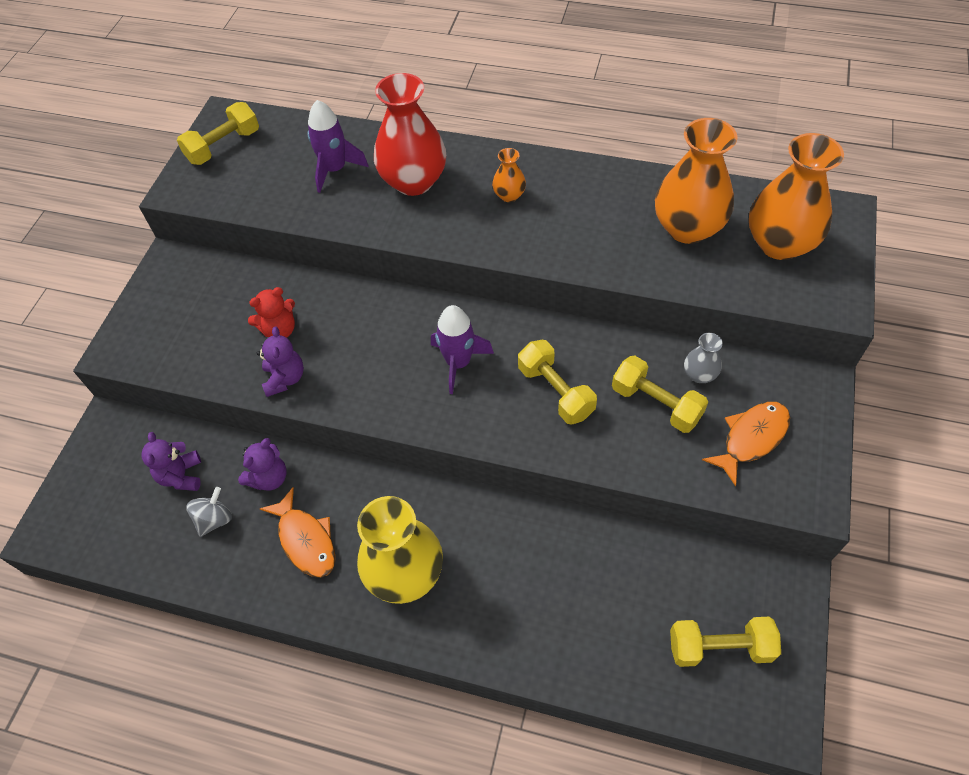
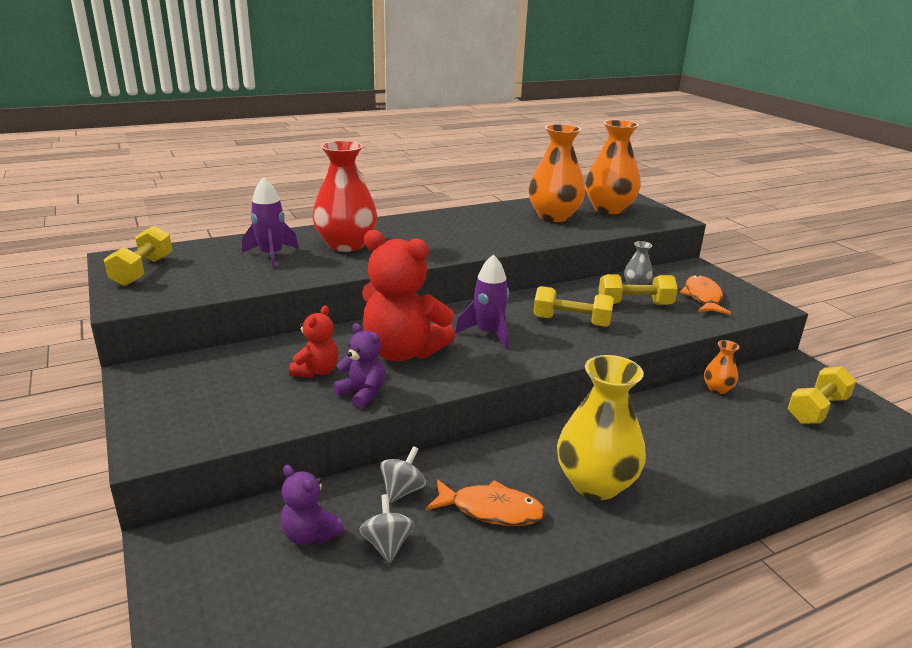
camera: 45 degrees left, 30 degrees down
(269, 478) = (402, 490): purple teddy bear -> grey spinning top
(363, 344) = (403, 352): none -> red teddy bear
(509, 195) = (426, 233): orange vase -> orange vase (717, 389)

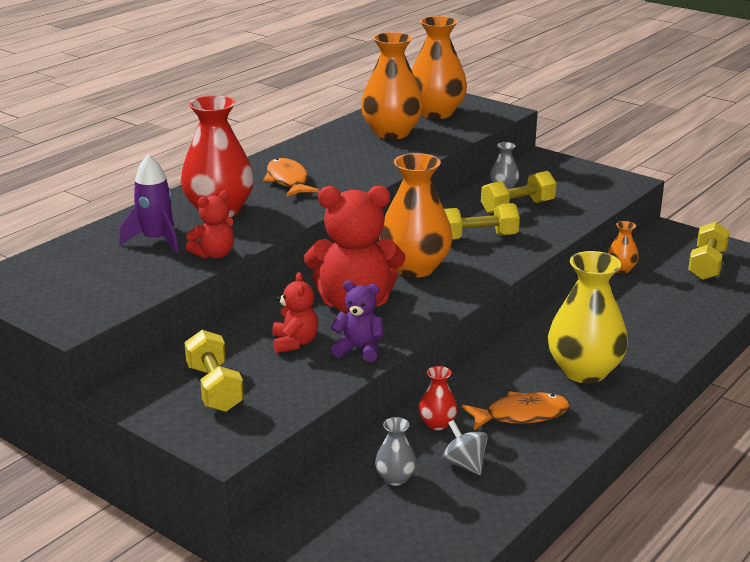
camera: 25 degrees left, 0 degrees up
(143, 271) = (39, 289): yellow dumbbell -> yellow dumbbell (215, 388)
(298, 276) = (214, 254): none -> red teddy bear
(310, 535) = (395, 478): purple teddy bear -> grey vase
(402, 490) = (437, 424): grey spinning top -> red vase
(488, 334) = (415, 268): purple rocket -> orange vase
(702, 297) = (570, 186): orange fish -> orange fish (288, 180)

